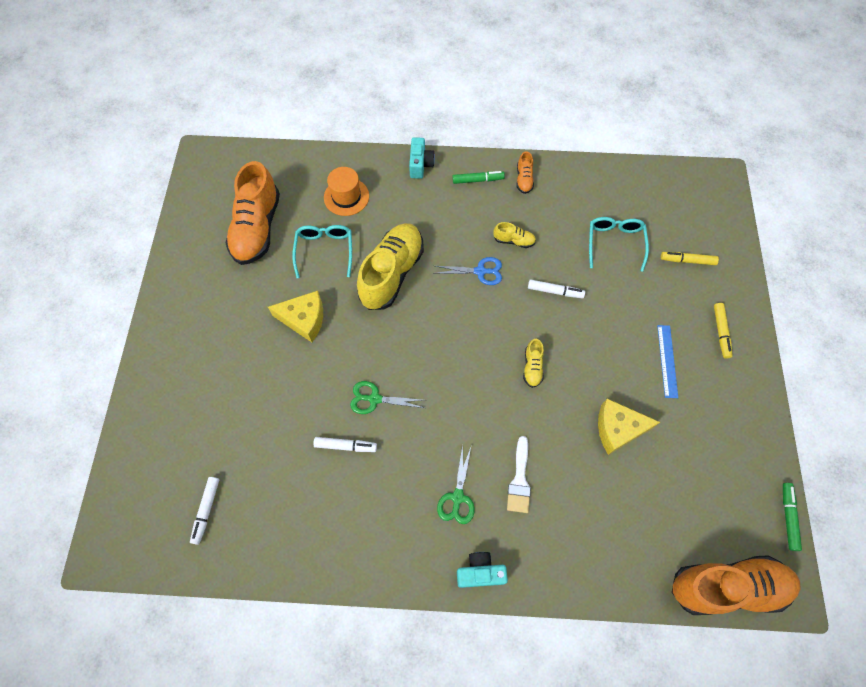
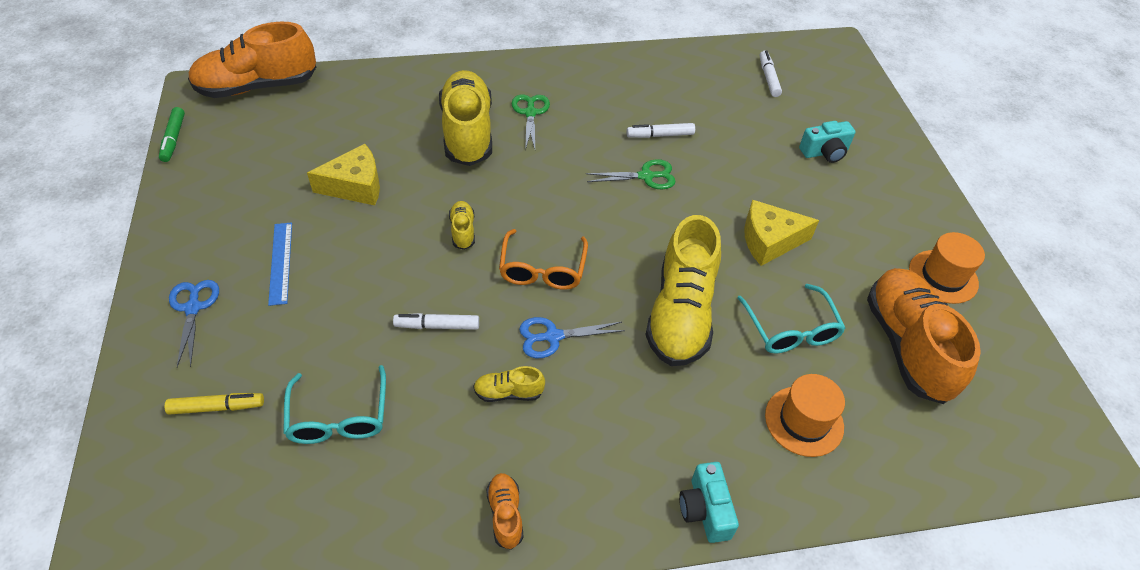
camera: 165 degrees right, 15 degrees down
(198, 270) = (943, 276): none -> orange hat
(477, 323) = (542, 269): none -> orange glasses
(478, 180) = (591, 496): green marker -> none
(480, 572) = (498, 70): turquoise camera -> turquoise camera (824, 152)
(519, 480) = (467, 132): white brush -> yellow shoe
(720, 332) = (193, 308): yellow marker -> blue scissors

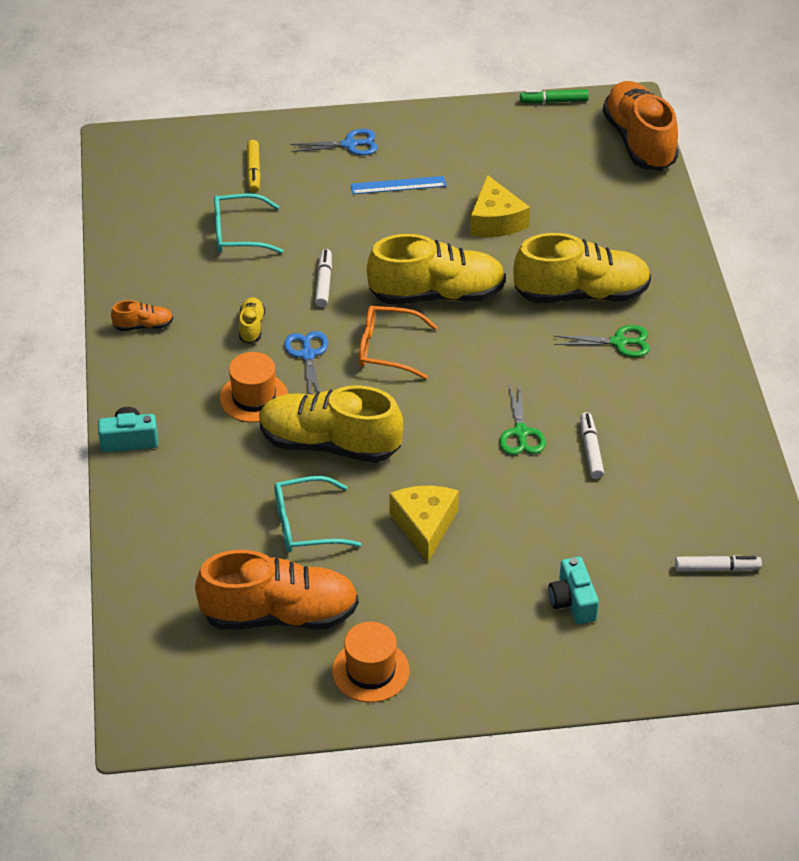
camera: 95 degrees right, 5 degrees down
(463, 231) = (437, 295): yellow shoe -> yellow shoe, size x2.31
(804, 421) = (203, 517): orange hat -> orange hat (254, 397)

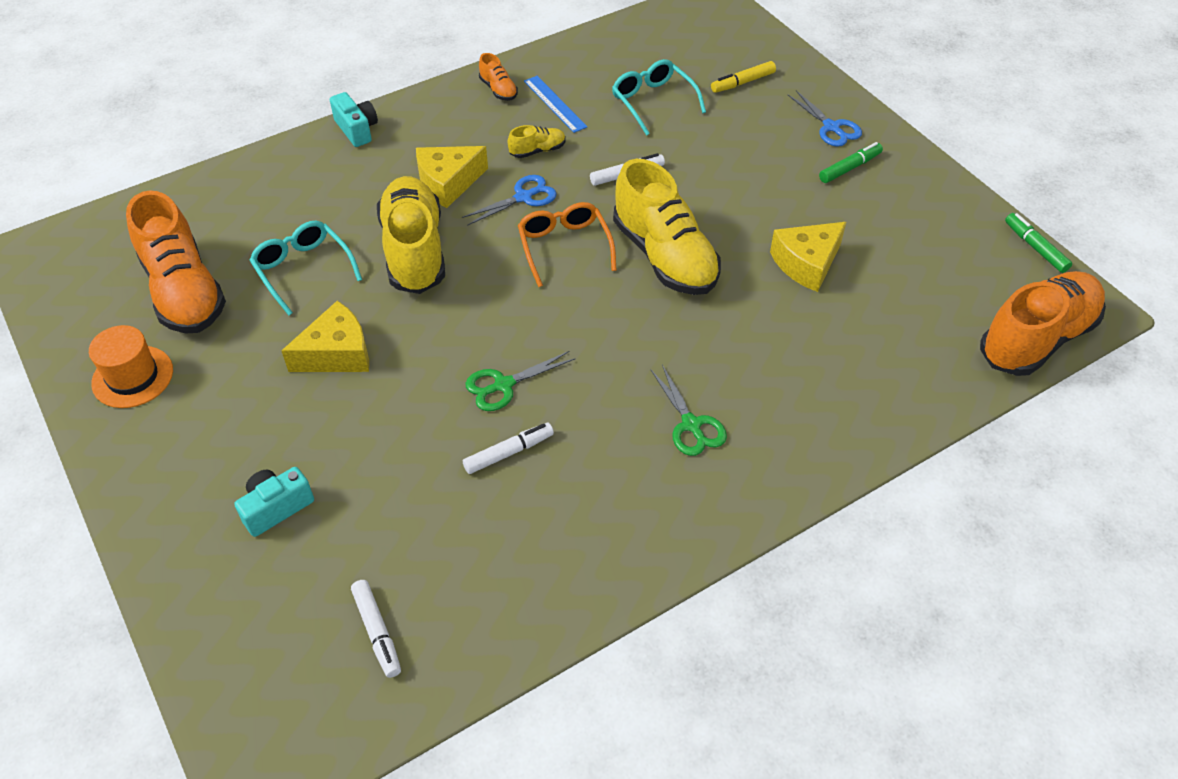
camera: 65 degrees right, 5 degrees up
(254, 397) = (448, 183): orange hat -> yellow cheese
(398, 185) = (801, 178): blue ruler -> blue ruler (555, 104)
(405, 155) = (850, 168): none -> green marker
(581, 294) = (745, 368): yellow shoe -> none

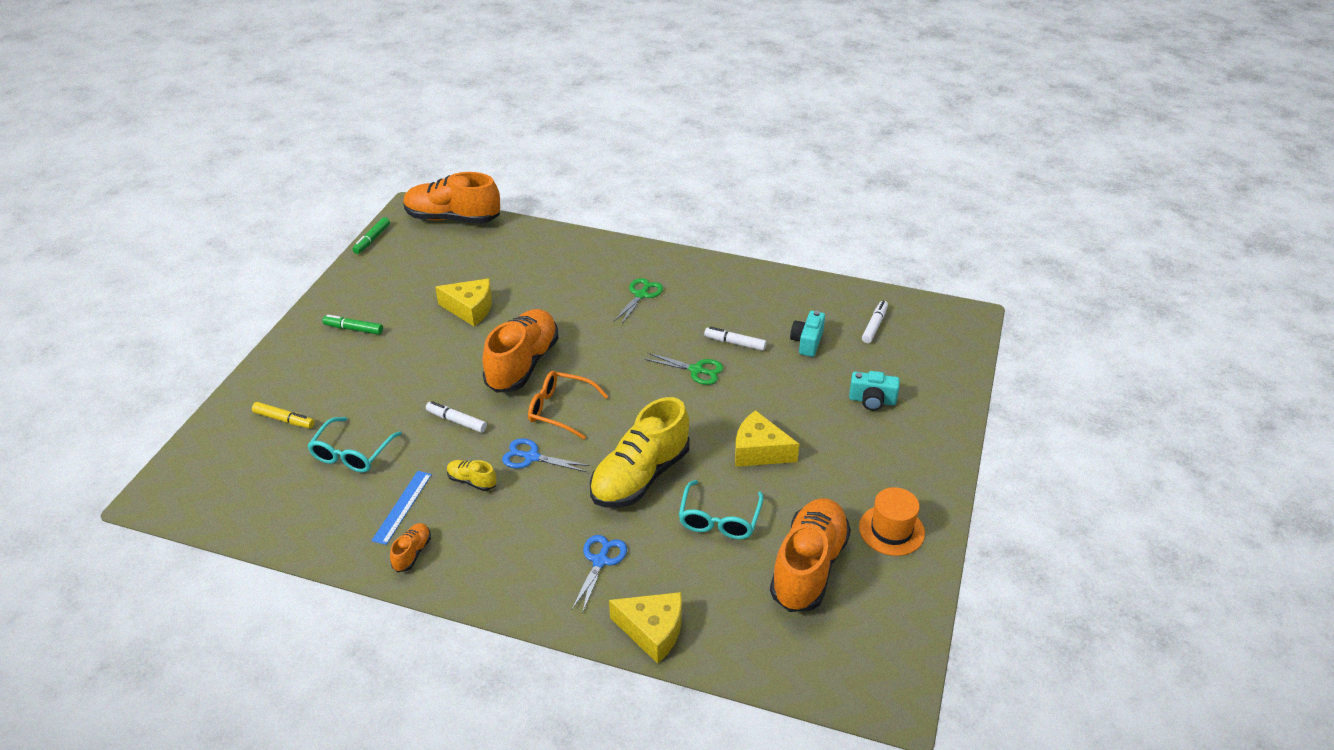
camera: 130 degrees left, 10 degrees down
(357, 129) = (548, 607): turquoise camera -> turquoise camera (807, 342)
(448, 183) = (556, 506): yellow cheese -> yellow cheese (652, 631)
(564, 247) = (560, 410): orange glasses -> orange glasses turned 75 degrees clockwise
(664, 256) = (522, 364): yellow shoe -> orange shoe
(831, 127) = (310, 354): blue scissors -> blue scissors (600, 561)

